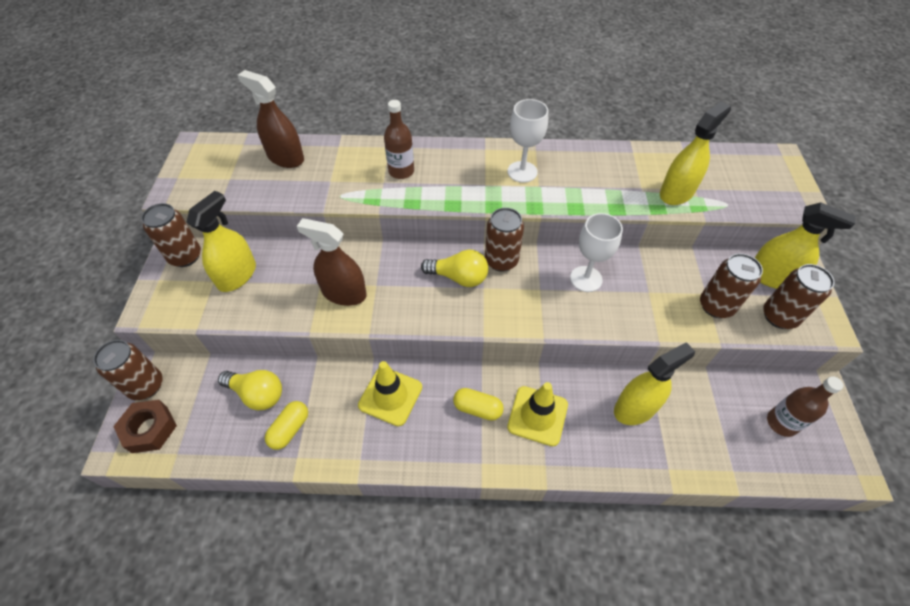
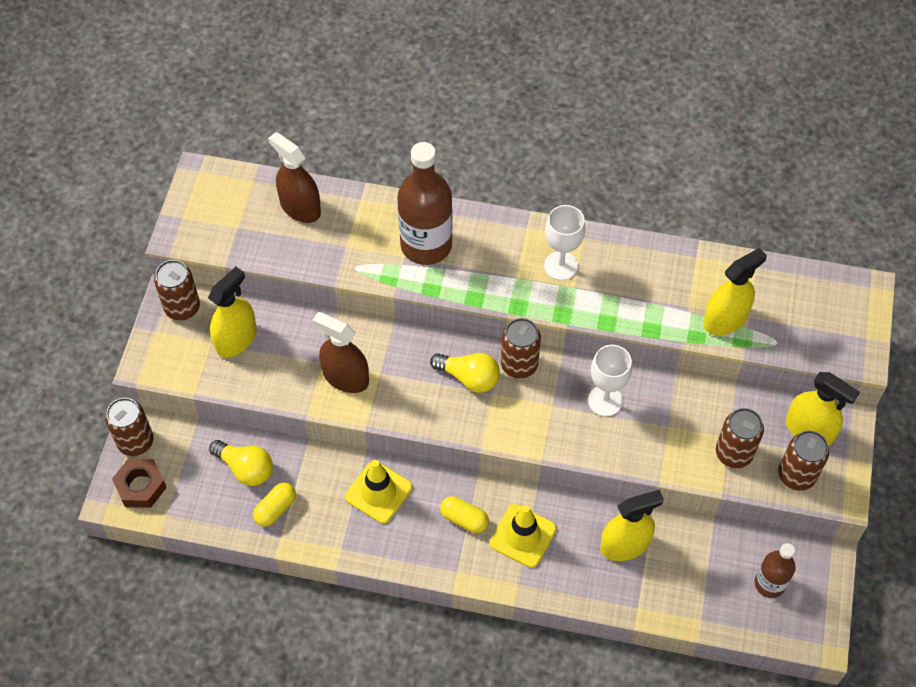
camera: 10 degrees right, 5 degrees up
(401, 171) = (426, 245): brown bottle -> brown bottle, size x1.77

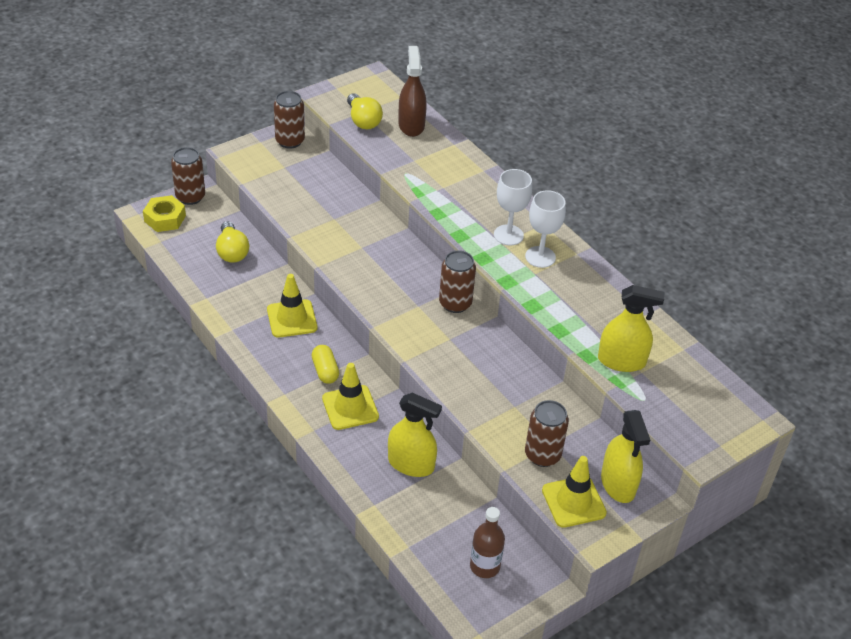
camera: 40 degrees right, 15 degrees down
(141, 486) = (165, 218): brown nut -> yellow nut
(236, 339) = (299, 175): yellow spray bottle -> none
(275, 509) = (222, 282): yellow capsule -> none
(345, 377) = (338, 235): brown spray bottle -> none
(426, 245) = (464, 190): brown bottle -> none
(469, 378) = (414, 287): yellow light bulb -> yellow light bulb (363, 121)
(605, 401) = (488, 361): white goblet -> white goblet (508, 235)
(796, 475) = (573, 502): brown can -> yellow traffic cone

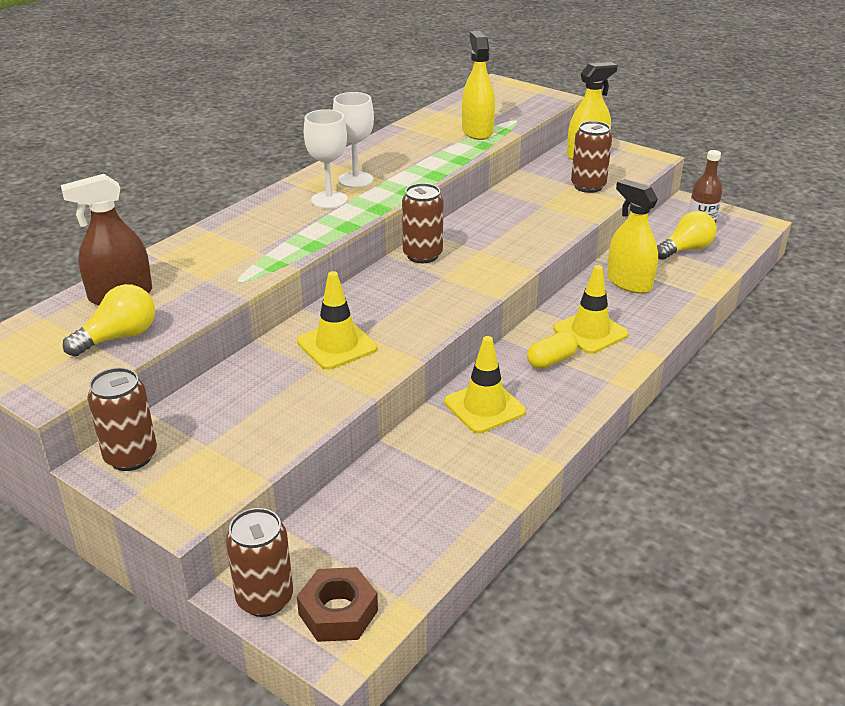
camera: 105 degrees left, 10 degrees down
(165, 218) = (338, 612): yellow nut -> brown nut
(232, 252) = (383, 501): yellow light bulb -> yellow light bulb (685, 249)
(411, 464) = (629, 282): yellow spray bottle -> yellow spray bottle turned 45 degrees counterclockwise
(573, 502) = (624, 169): yellow traffic cone -> yellow traffic cone (337, 345)

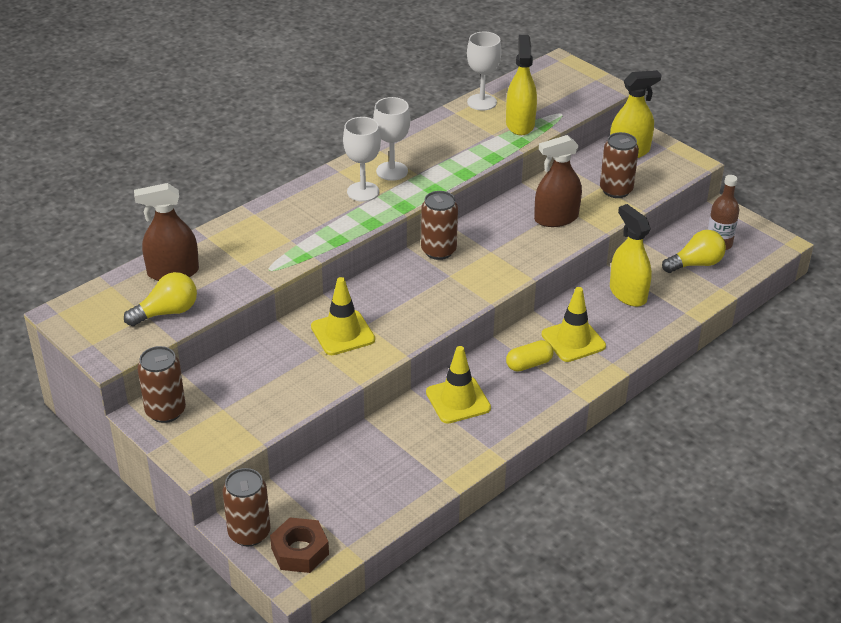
camera: 10 degrees right, 5 degrees up
(431, 118) = (481, 102): none -> white goblet
(537, 215) = (556, 218): none -> brown spray bottle

